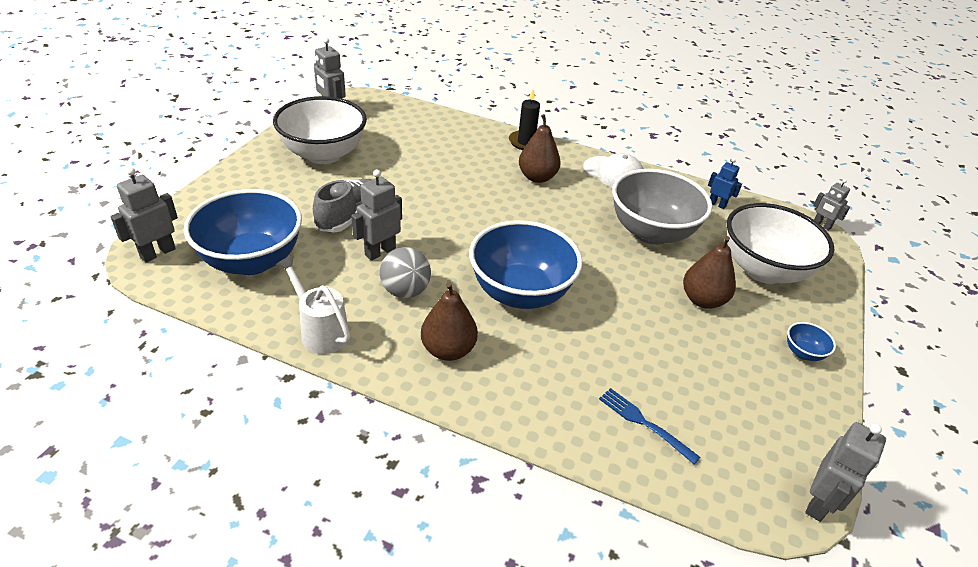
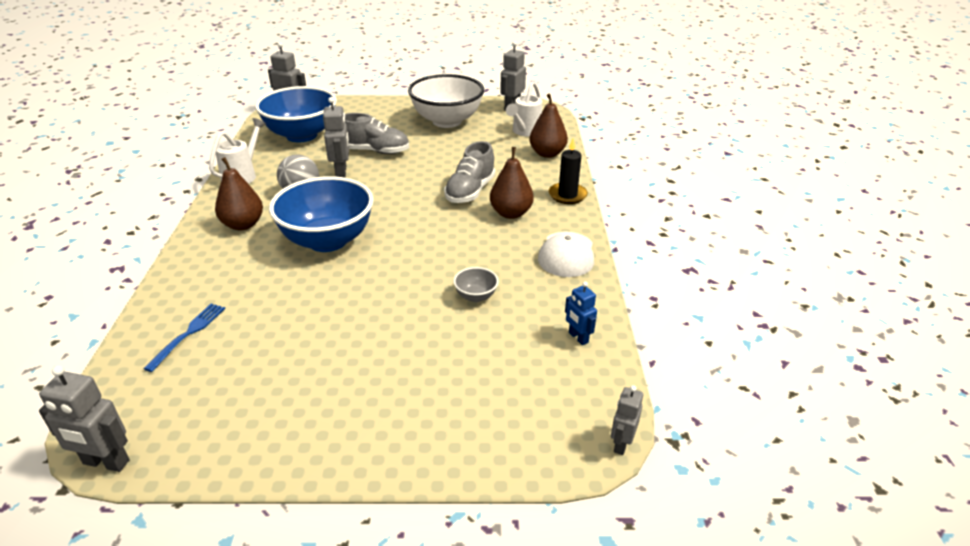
camera: 70 degrees right, 5 degrees down
(380, 251) = (341, 172): grey robot -> grey robot turned 60 degrees clockwise
(392, 122) = (525, 131): none -> white watering can
(484, 185) = (470, 191): none -> grey shoe
(651, 232) = (476, 296): grey bowl -> grey bowl, size x0.40
(702, 300) = (380, 348): brown pear -> brown pear (547, 153)
(717, 204) = (578, 337): blue robot -> blue robot turned 135 degrees clockwise
(763, 270) = (468, 391): white bowl -> none
(803, 353) = (328, 438): blue bowl -> none

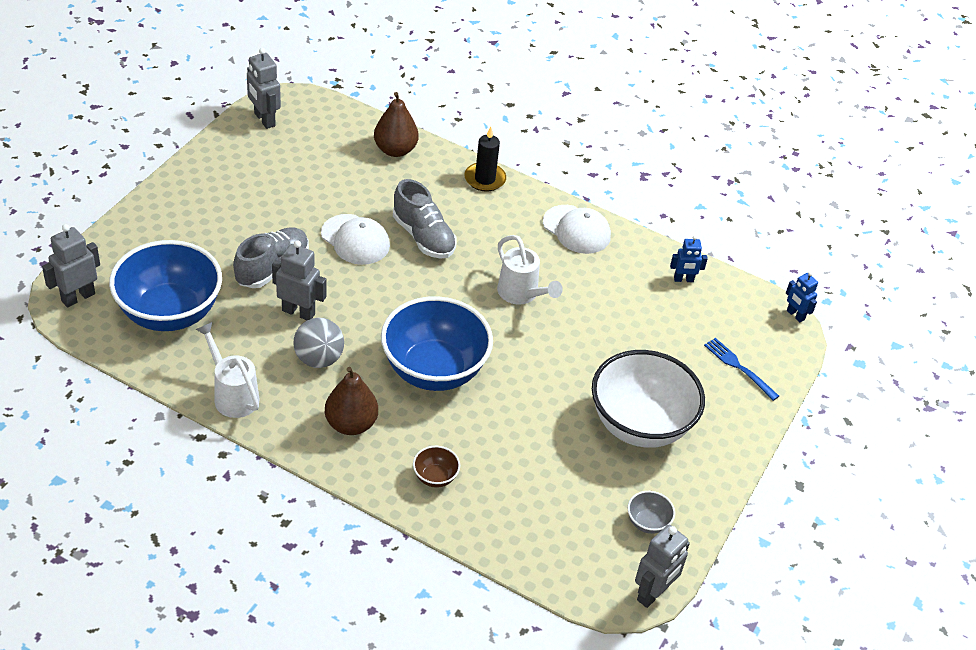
camera: 65 degrees left, 10 degrees up
(188, 333) = (519, 510): blue fork -> blue fork (738, 367)
(206, 278) = (435, 477): none -> brown bowl
(436, 168) = (355, 240): none -> white cap
(447, 121) = (250, 183): white bowl -> white bowl (640, 425)
(476, 296) = (594, 310): grey bowl -> grey bowl (647, 522)
(511, 213) = (486, 230): brown pear -> none
(525, 131) = (333, 140): white watering can -> white watering can (521, 294)
(621, 444) = (795, 315): grey robot -> blue robot

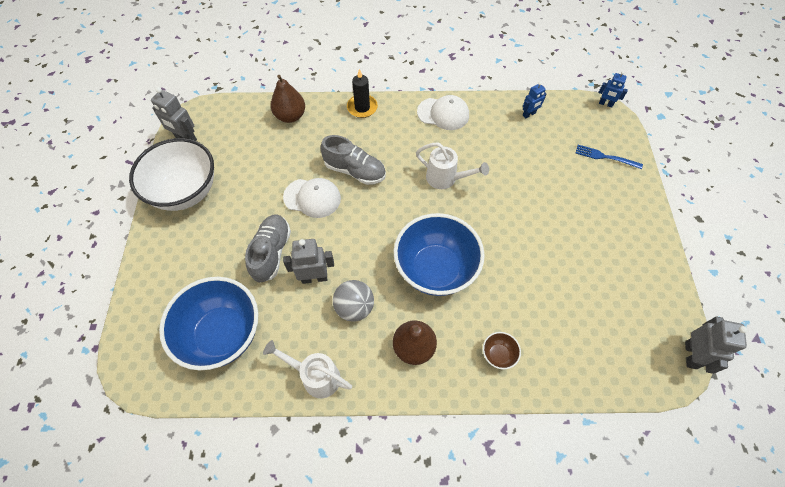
camera: 25 degrees left, 15 degrees up
(78, 297) = (142, 363): grey robot -> none
(640, 425) = (585, 232): white bowl -> white bowl (185, 192)
(647, 522) = (646, 302): grey bowl -> none

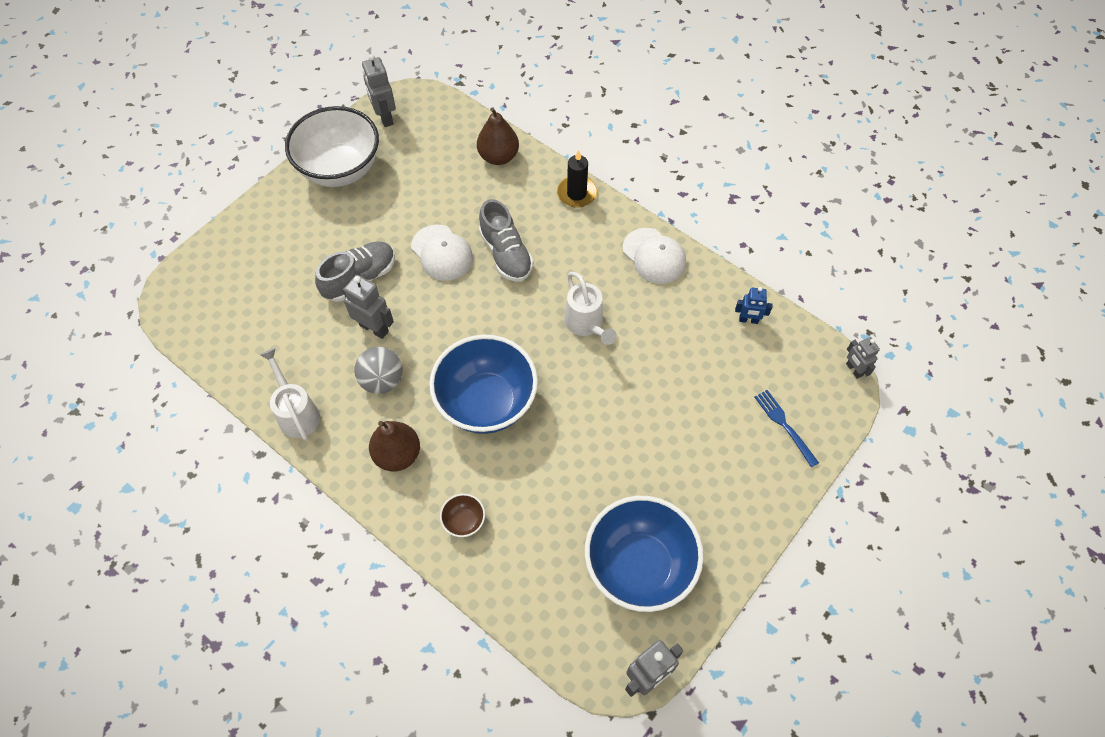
camera: 40 degrees right, 0 degrees up
(222, 334) = (258, 320): blue bowl -> blue bowl (639, 566)
(605, 104) = (854, 370): blue robot -> grey robot

